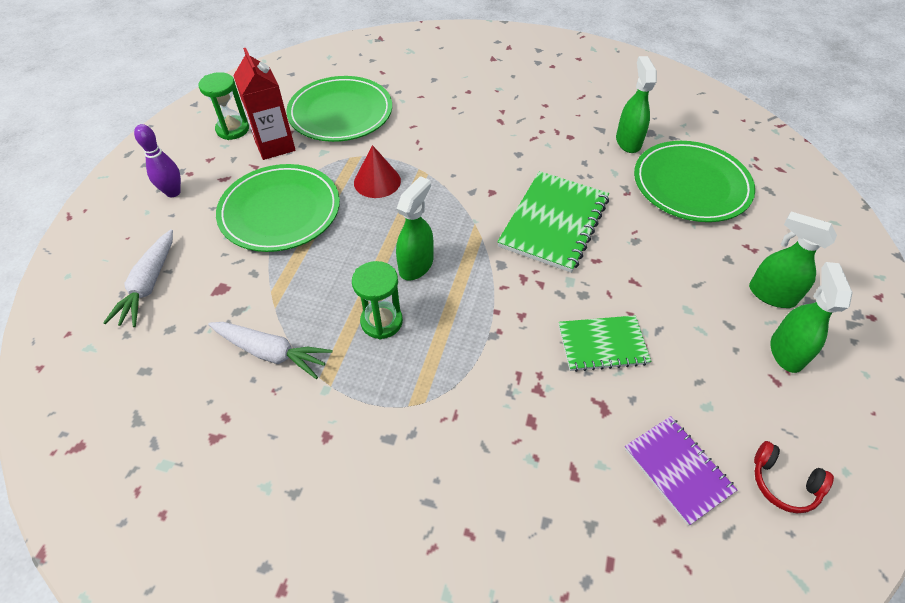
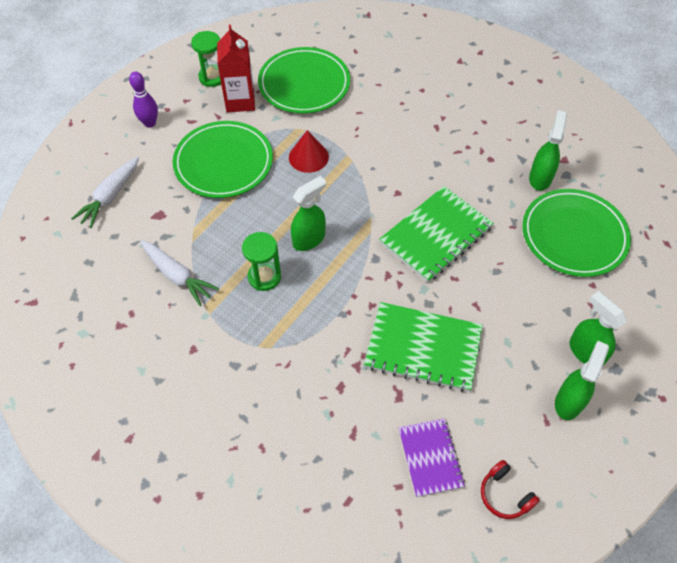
camera: 20 degrees right, 5 degrees up
(602, 344) = (423, 348): green notebook -> green notebook, size x1.62

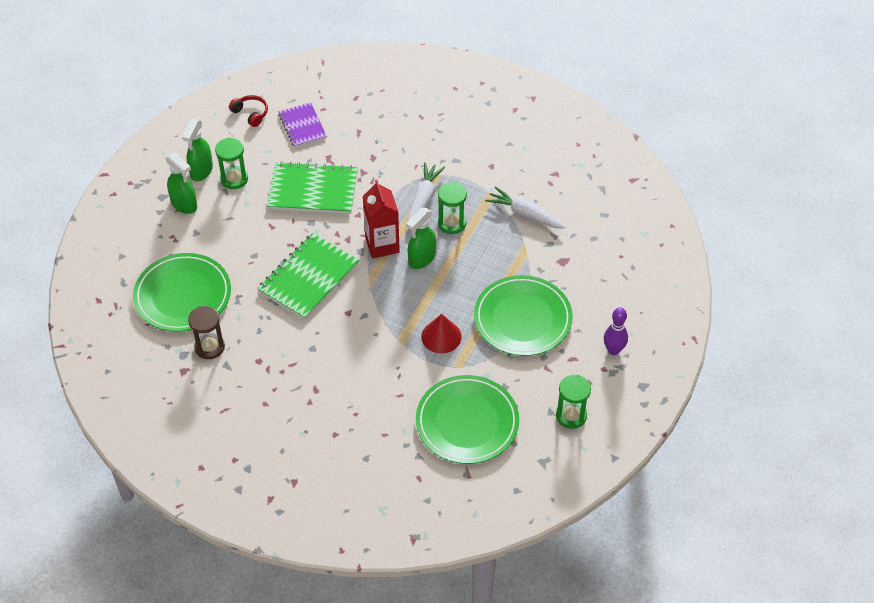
camera: 170 degrees right, 5 degrees down
(110, 196) = (614, 271): white carrot -> white carrot (423, 199)
(240, 101) = (530, 389): red carton -> red carton (382, 245)
(524, 381) = (234, 179): none -> green hourglass
(540, 178) = (209, 347): green spray bottle -> brown hourglass

